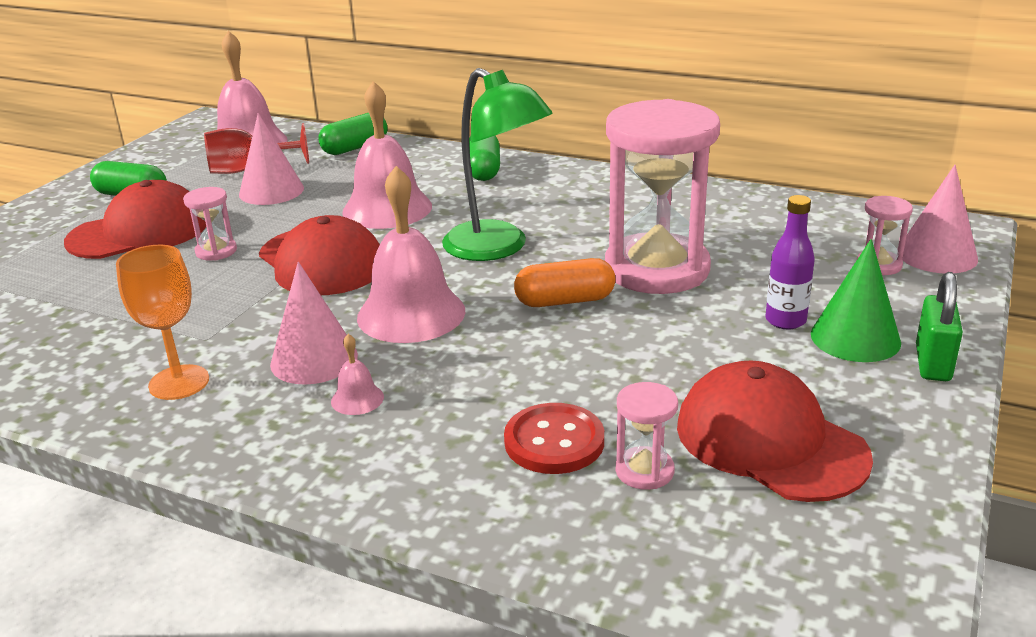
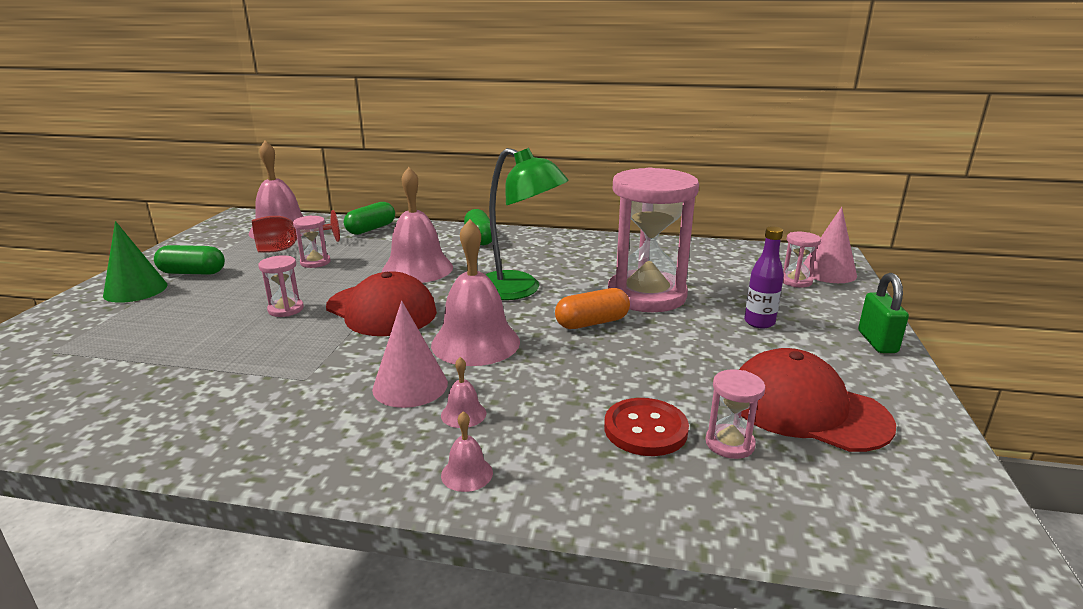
camera: 15 degrees left, 5 degrees down
(139, 232) = (209, 300): red cap -> none
(179, 382) = (294, 418): orange goblet -> none
(271, 191) = (315, 262): pink cone -> pink hourglass
(330, 466) = (467, 473): none -> pink bell
(855, 338) = (814, 330): green cone -> green cone (135, 290)

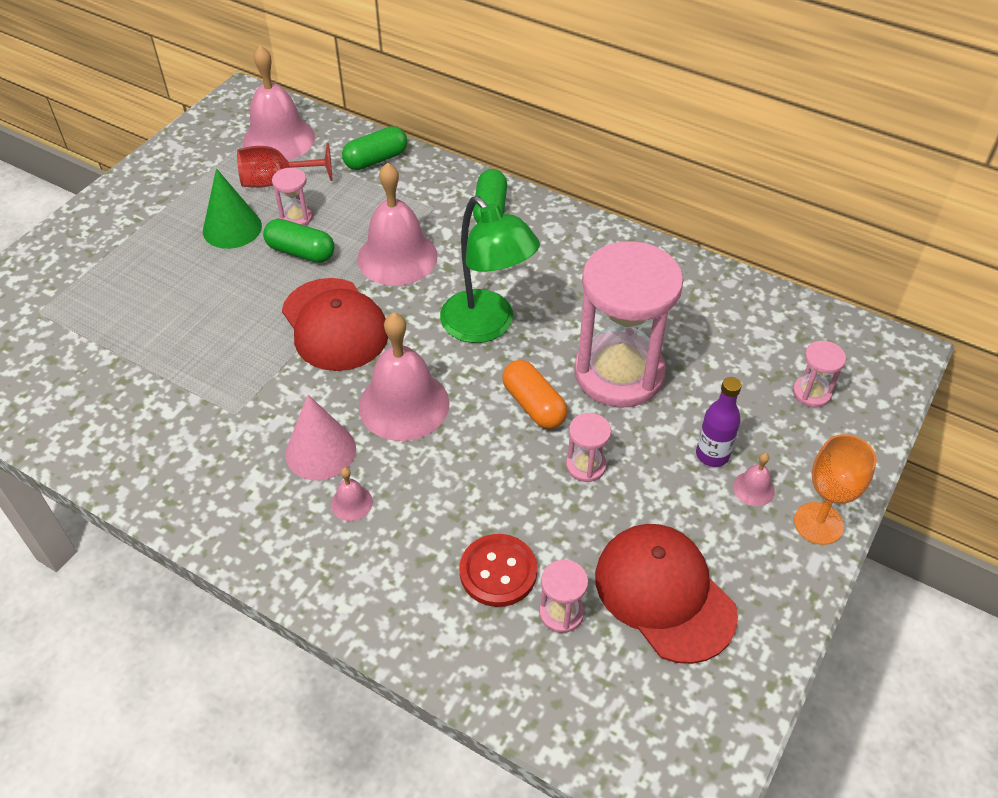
camera: 20 degrees right, 25 degrees up
(135, 290) = (116, 227): green cone -> green cone (232, 228)
(192, 273) = (173, 208): green capsule -> green capsule (301, 252)
(286, 309) = (245, 299): pink hourglass -> pink hourglass (586, 466)
(467, 473) = (325, 575): pink bell -> pink bell (753, 488)
(592, 323) = (533, 405): orange capsule -> orange capsule turned 60 degrees clockwise
(828, 272) = (866, 386): pink cone -> none
(877, 342) = (818, 523): green padlock -> orange goblet

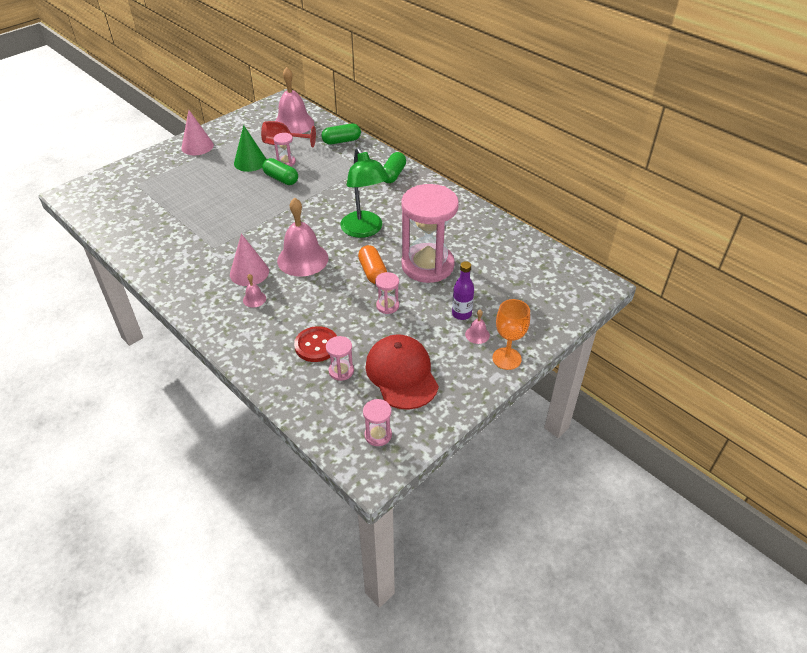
camera: 15 degrees right, 5 degrees down
(122, 213) = (197, 146): none -> pink cone
(335, 325) = (283, 216): red cap -> none
(397, 257) = (331, 189): pink bell -> none
(811, 393) = (535, 295): pink hourglass -> pink hourglass (378, 435)

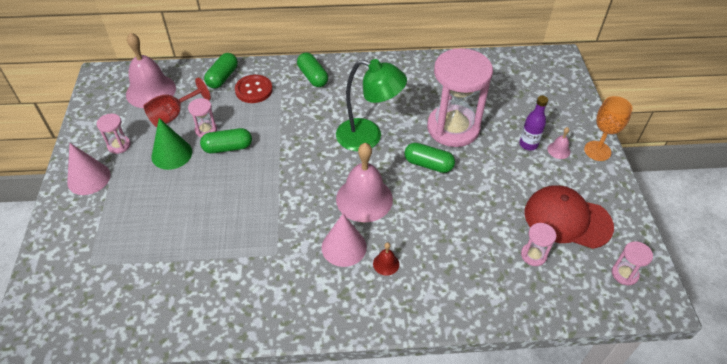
camera: 50 degrees left, 5 degrees up
(254, 299) = (386, 264): pink bell -> red bell
(316, 345) = (488, 254): red button -> red button (254, 90)
(372, 272) = (428, 164): orange capsule -> green capsule
(387, 306) = (479, 180): pink hourglass -> pink hourglass (119, 145)

